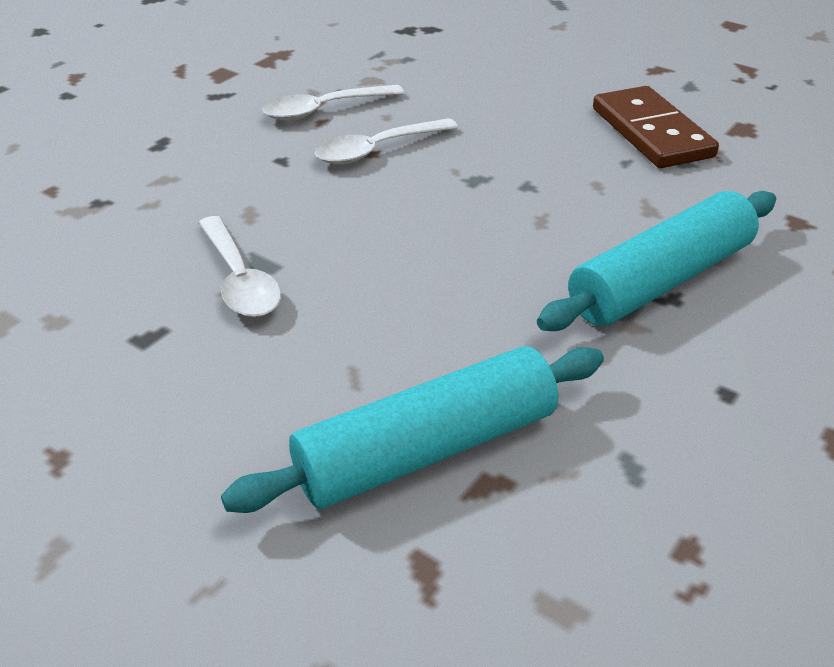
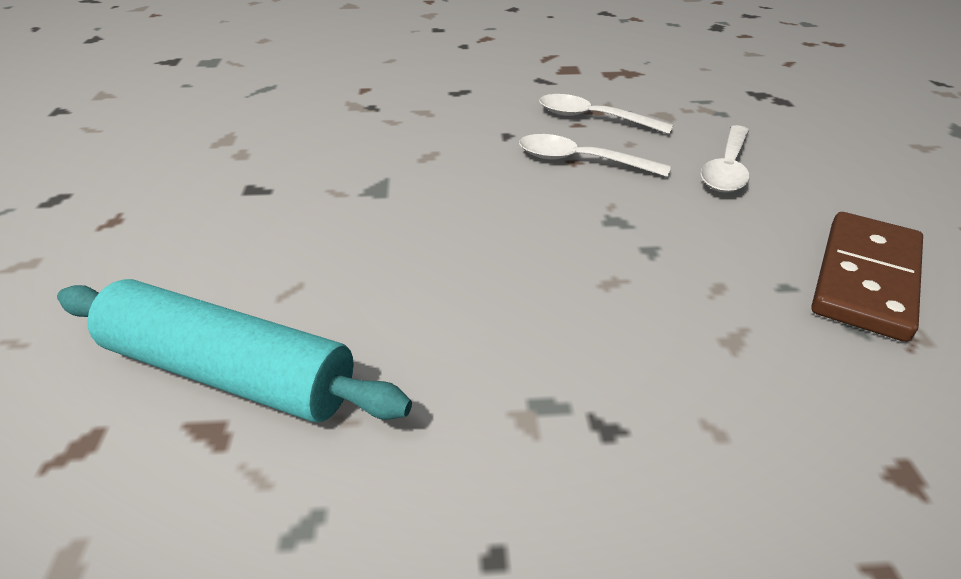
camera: 50 degrees right, 0 degrees up
(240, 280) = (350, 189): white spoon -> white spoon (727, 169)
(661, 281) = (626, 406): turquoise rolling pin -> none

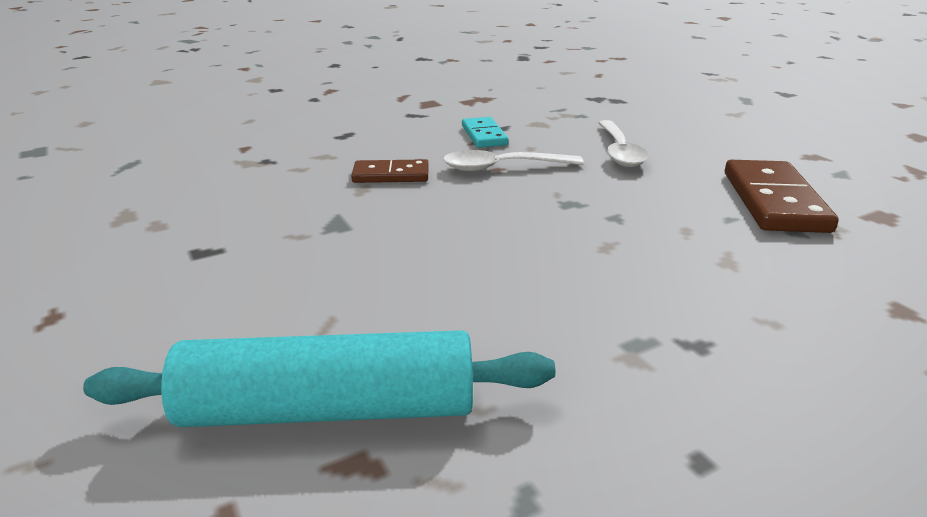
camera: 25 degrees left, 10 degrees down
(465, 146) = (391, 175): none -> brown domino
(592, 118) = (484, 135): white spoon -> turquoise domino

